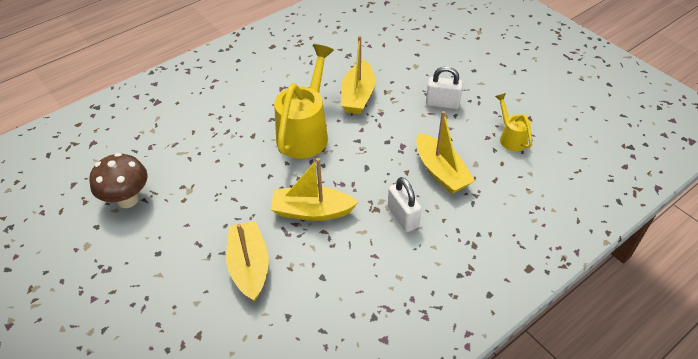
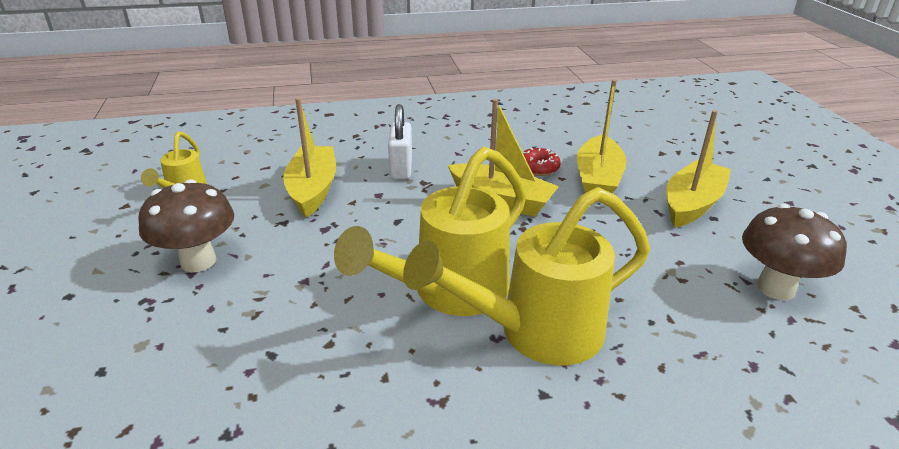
camera: 155 degrees left, 15 degrees down
(255, 127) = (534, 333): none -> yellow watering can
(301, 262) = (538, 168): none -> red donut
(358, 96) = (310, 323): yellow boat -> yellow boat (692, 204)
(442, 103) = (198, 261): white padlock -> brown mushroom

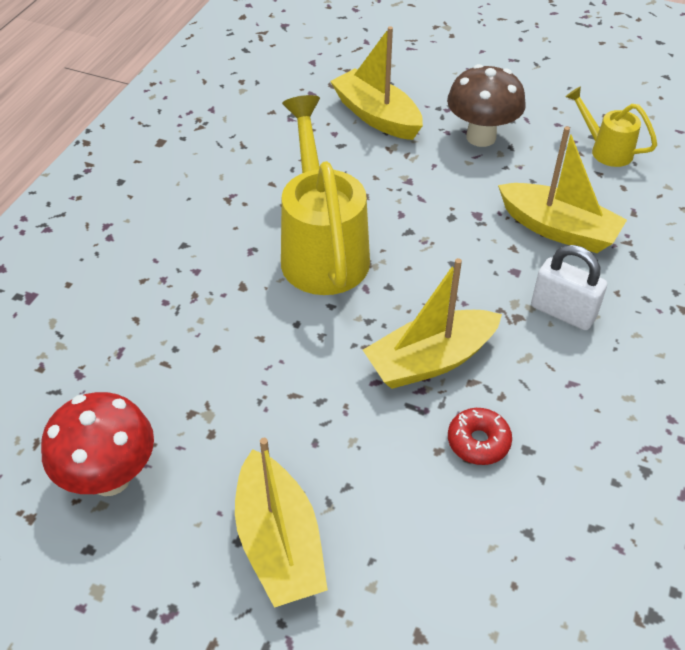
camera: 125 degrees right, 15 degrees up
(534, 333) = (235, 272): yellow watering can -> none
(597, 179) = (407, 487): yellow boat -> yellow boat (377, 116)
(775, 288) = (110, 477): brown mushroom -> red mushroom

